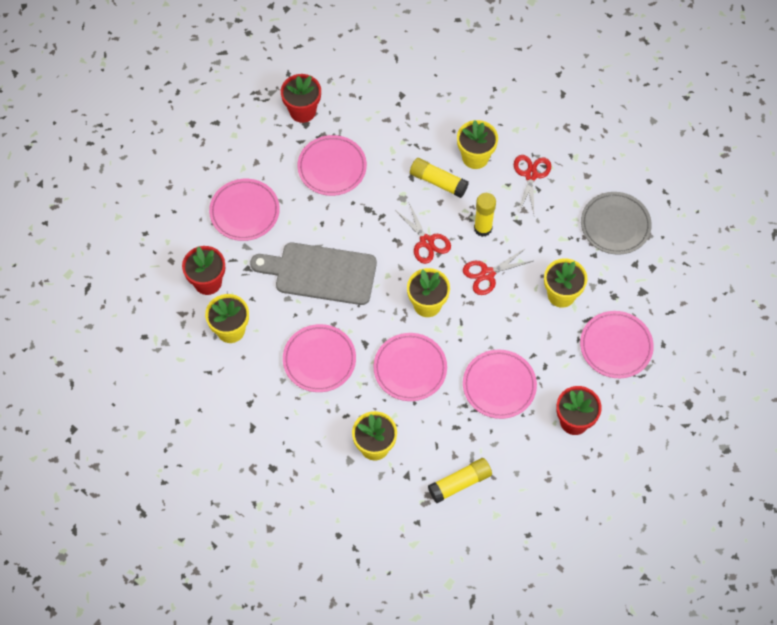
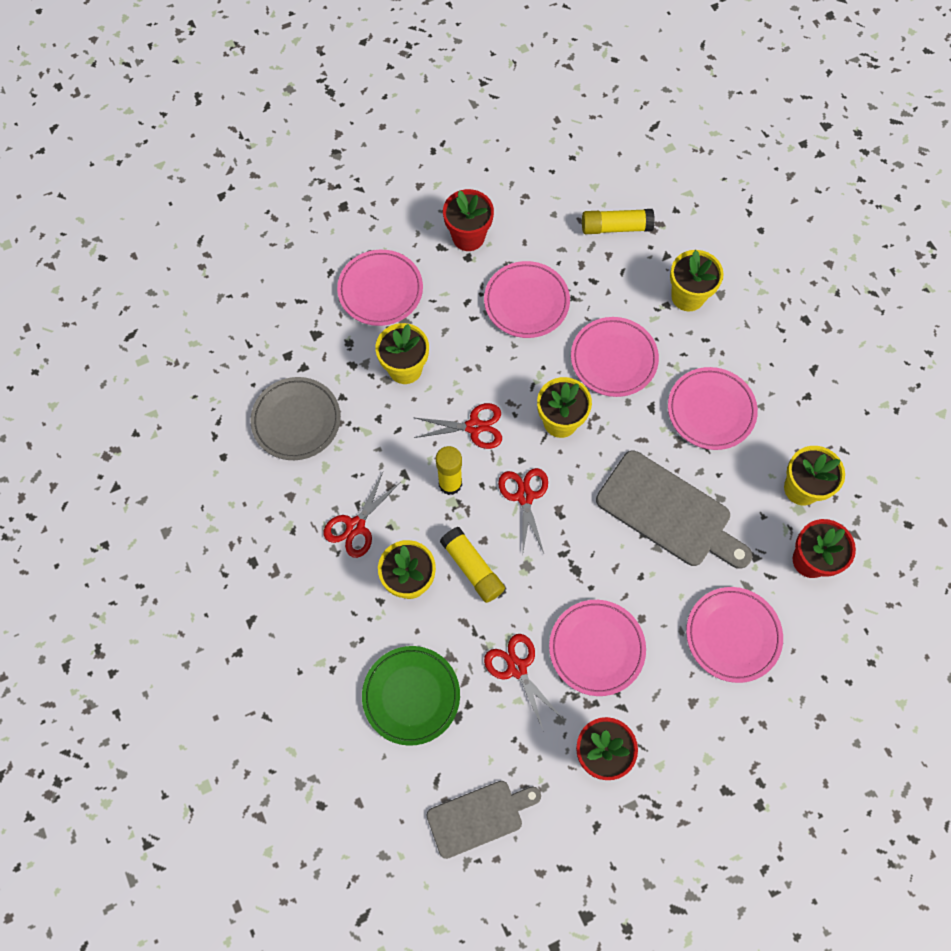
camera: 155 degrees left, 5 degrees up
(361, 50) = (479, 817): none -> grey cutting board
(378, 136) = (517, 667): none -> red scissors
(436, 94) = (411, 696): none -> green plate

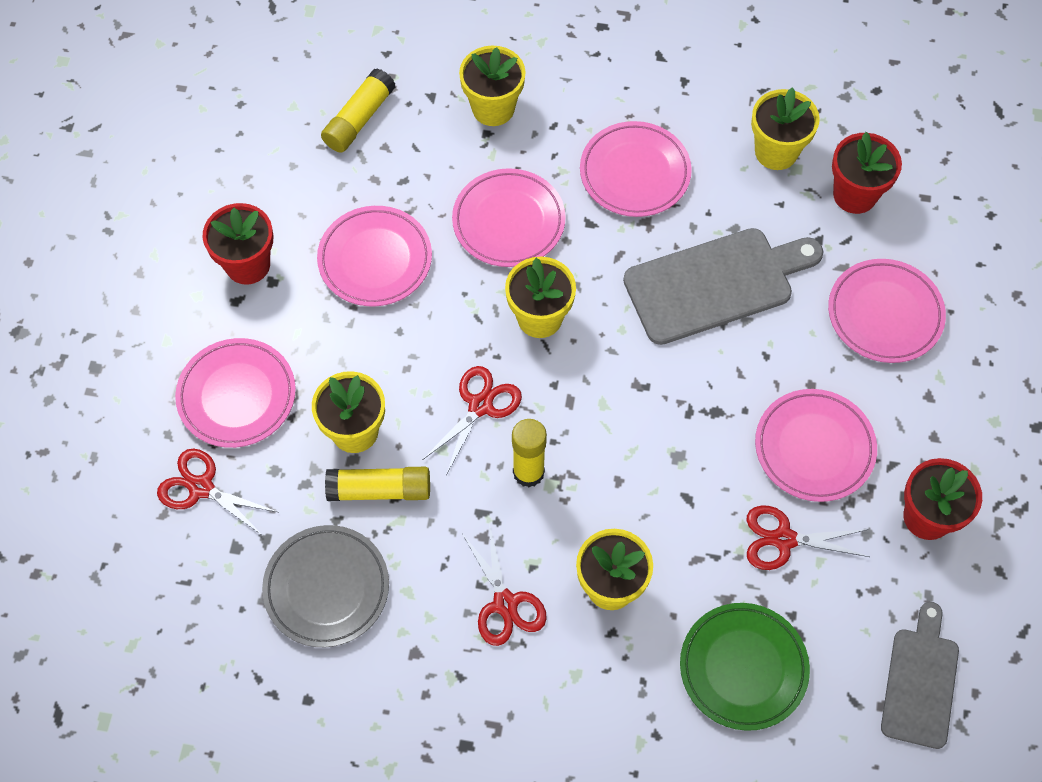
camera: 55 degrees left, 5 degrees down
(472, 568) = (642, 512): yellow glue stick -> yellow glue stick (380, 490)
(525, 496) = (598, 407): red scissors -> red scissors (201, 487)

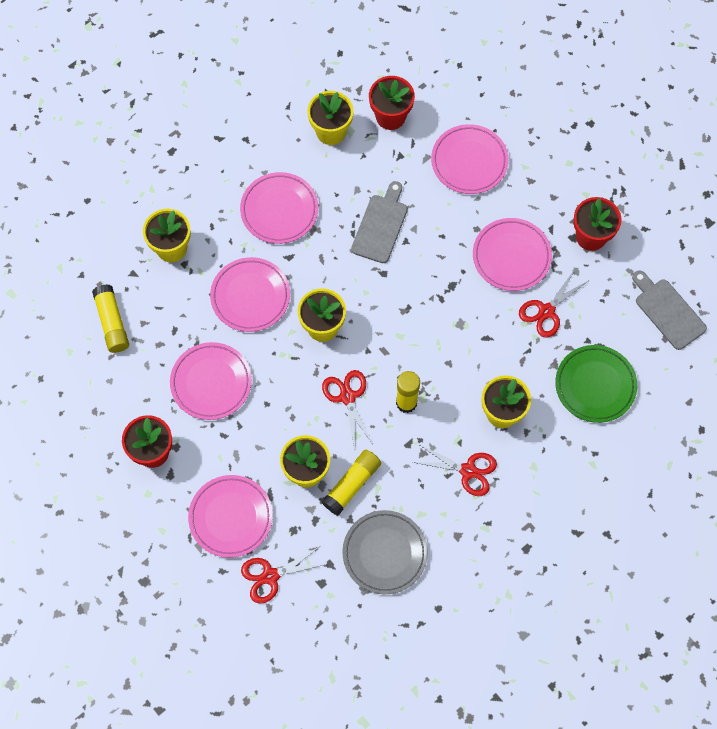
camera: 50 degrees left, 5 degrees up
(715, 284) = (380, 226): grey cutting board -> grey cutting board, size x0.65

